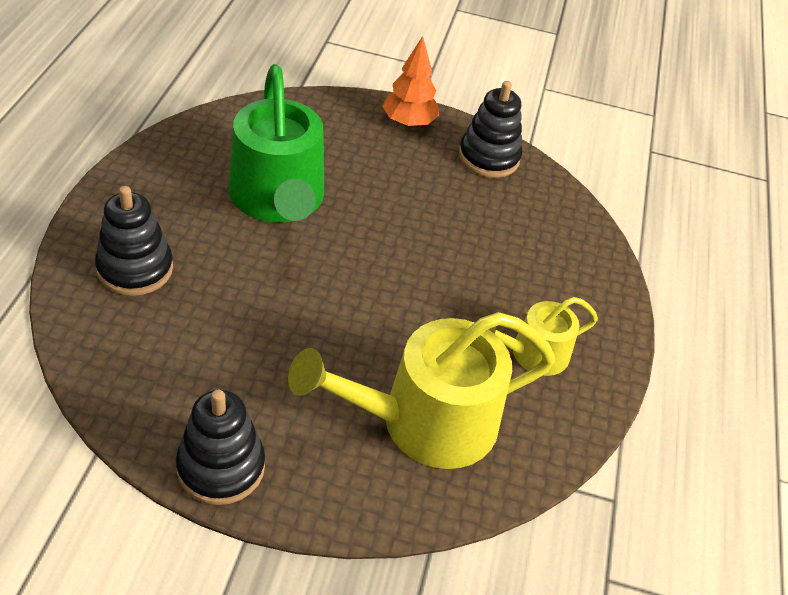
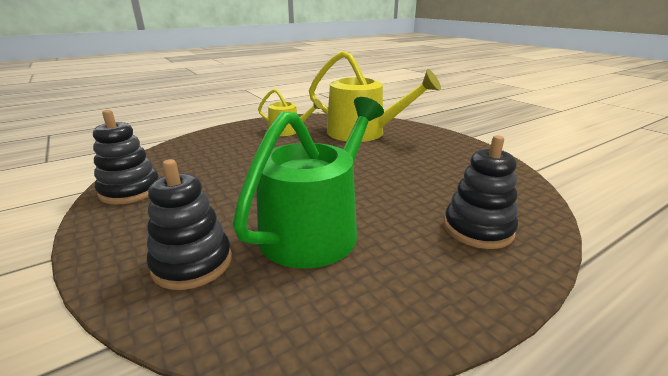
camera: 130 degrees left, 20 degrees down
(221, 467) = (468, 148): black stacking toy -> black stacking toy (192, 263)
(408, 122) = (116, 237): orange tree -> none

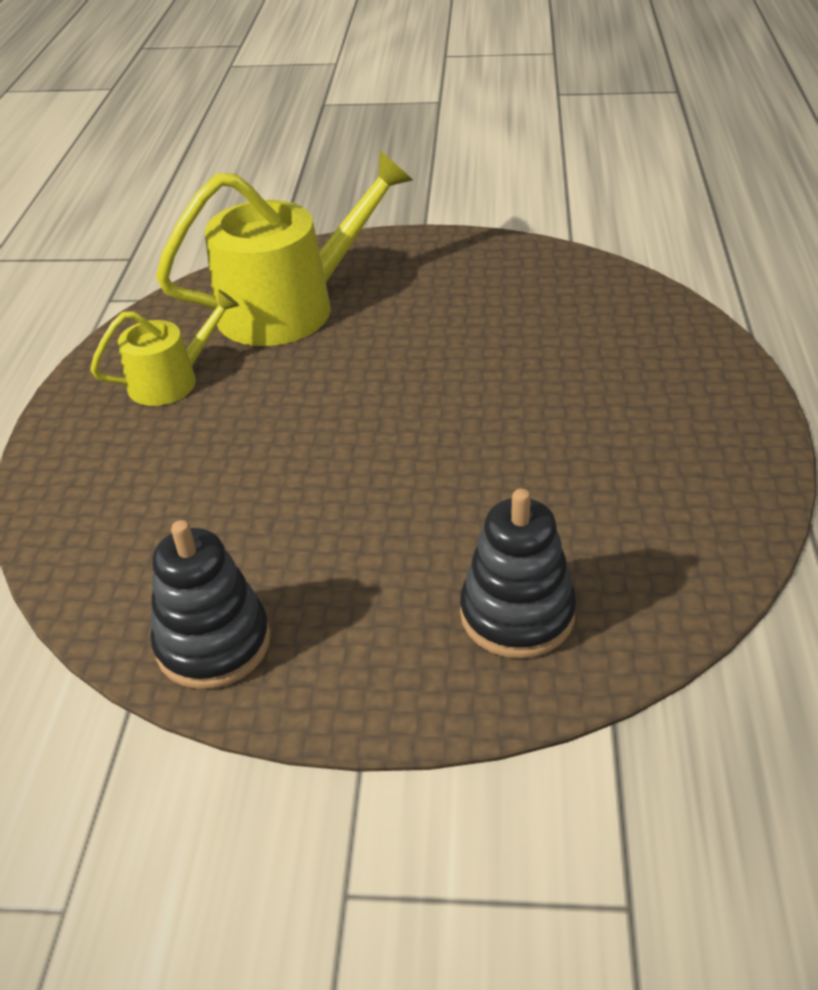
camera: 50 degrees left, 15 degrees up
(316, 228) = (535, 479): green watering can -> none
(478, 229) = (651, 361): black stacking toy -> none

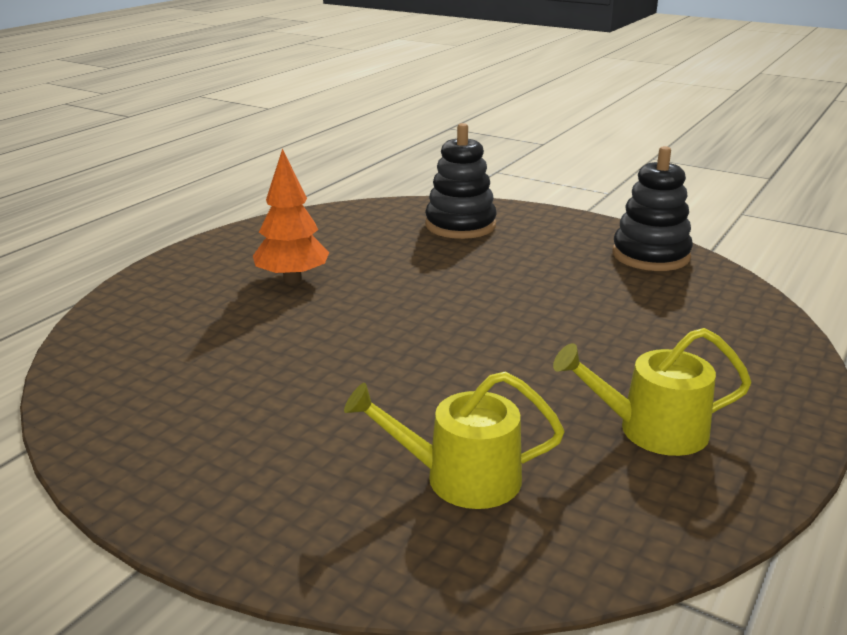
camera: 155 degrees left, 15 degrees down
(289, 307) = (461, 478): yellow watering can -> yellow watering can, size x0.55
(601, 424) = (292, 279): none -> orange tree

